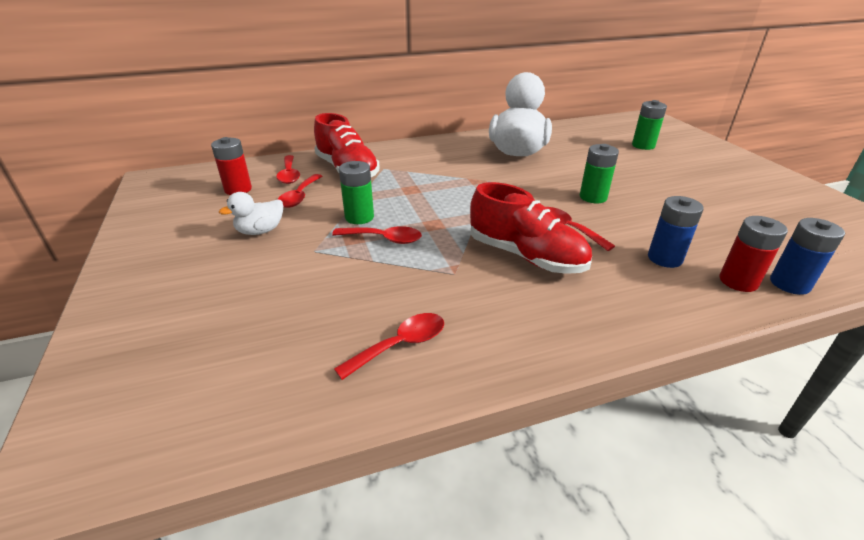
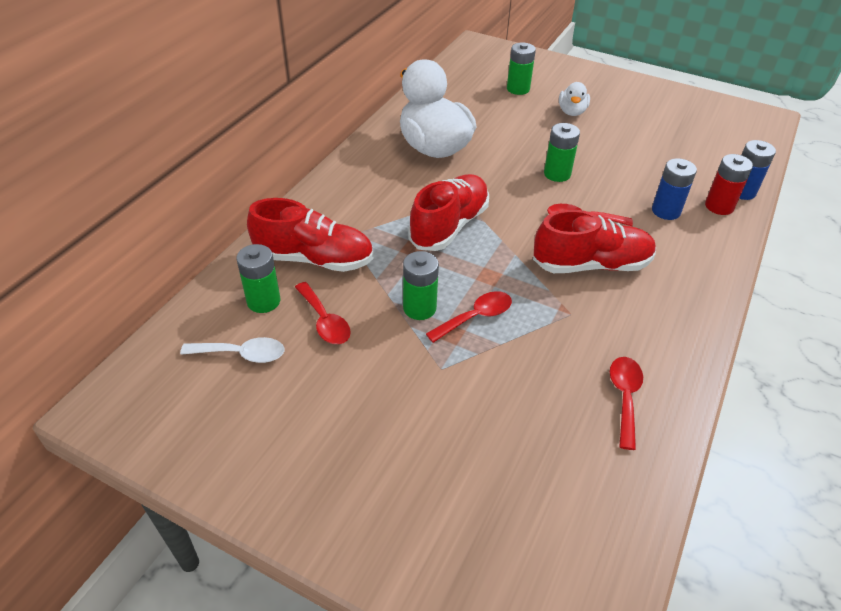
camera: 45 degrees left, 10 degrees up
(238, 189) = (242, 354): red battery -> white spoon
(260, 231) = (359, 383): white duck -> white duck (572, 112)
(289, 175) = (263, 301): red spoon -> green battery
(455, 190) = (449, 226): none -> red shoe

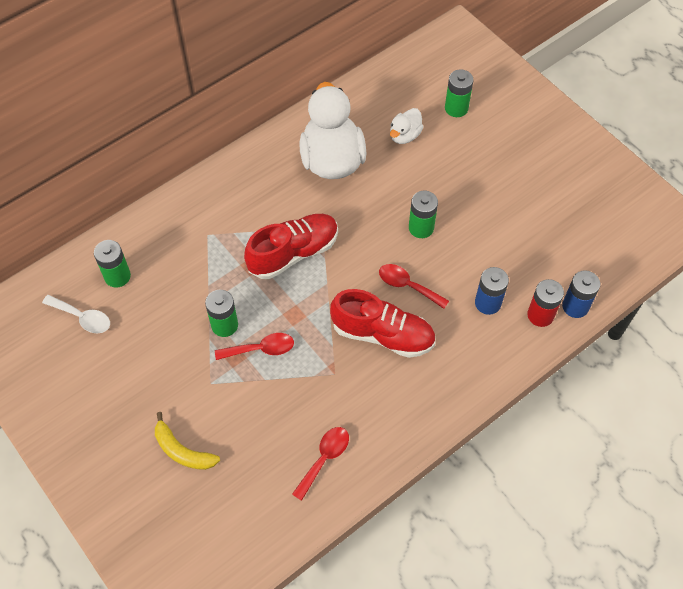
camera: 25 degrees right, 15 degrees up
(314, 259) = (172, 249): red shoe -> none
(325, 321) = (151, 311): red spoon -> none
(455, 451) = (182, 451): none -> yellow banana
(572, 112) = (488, 155): white duck -> white duck (404, 135)

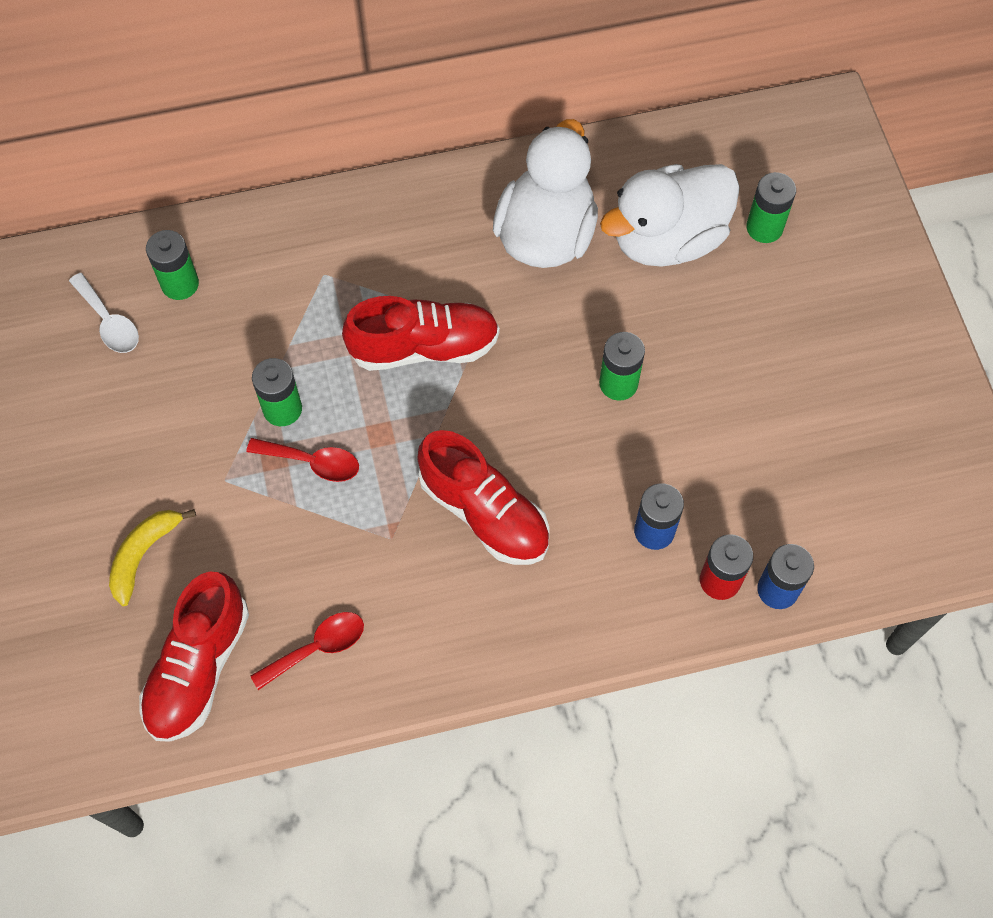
camera: 25 degrees right, 5 degrees up
(182, 451) = (144, 554): yellow banana -> yellow banana turned 60 degrees clockwise
(255, 504) = (198, 668): none -> red shoe
(404, 135) = (667, 239): white duck -> white duck, size x2.09
(407, 286) = (555, 458): red spoon -> none

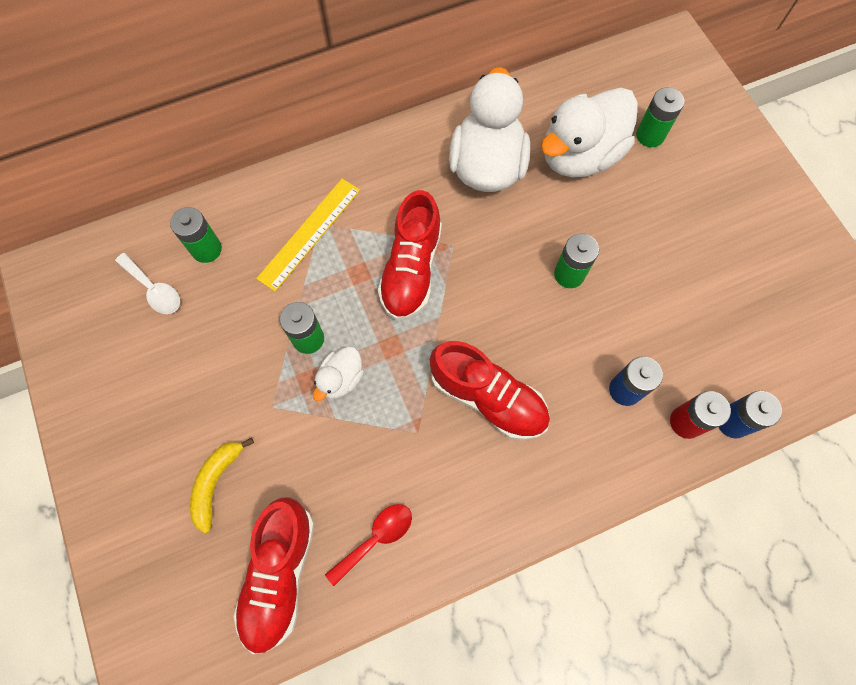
camera: 10 degrees left, 5 degrees up
(308, 284) = (309, 233): none -> yellow ruler
(312, 462) = (341, 379): red spoon -> white duck
(424, 347) = (411, 270): red shoe -> red shoe turned 120 degrees clockwise

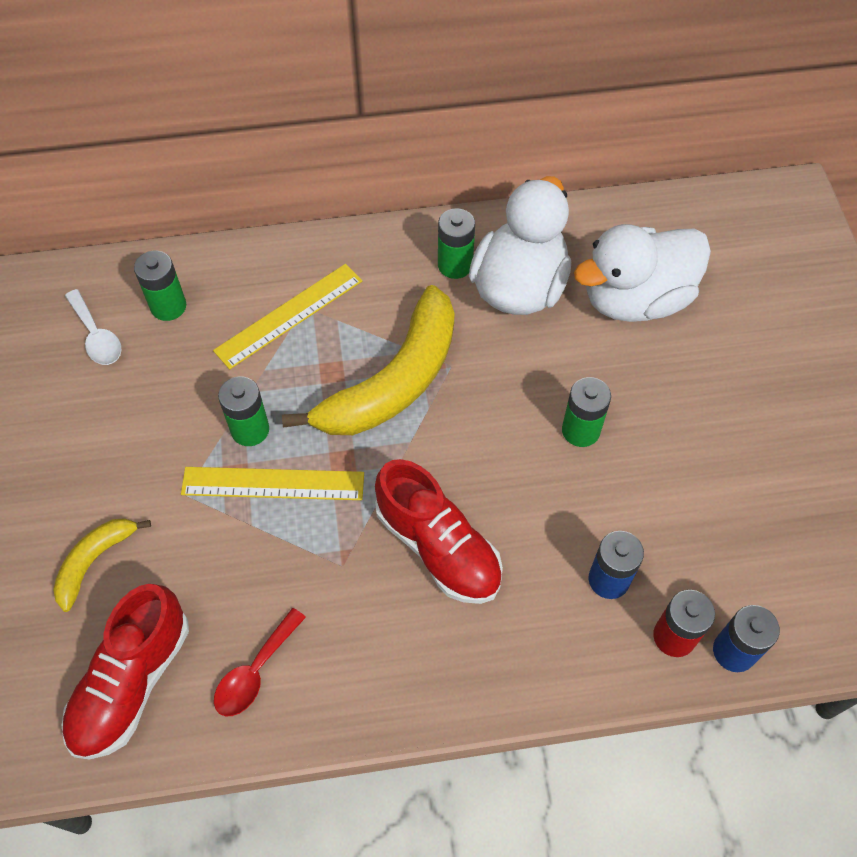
camera: 15 degrees right, 10 degrees down
(341, 379) = (273, 483): white duck -> yellow ruler
(376, 538) = (255, 672): red spoon -> red spoon turned 150 degrees clockwise
(411, 270) = (393, 381): red shoe -> yellow banana
(650, 135) = (730, 295): green battery -> green battery (455, 265)

